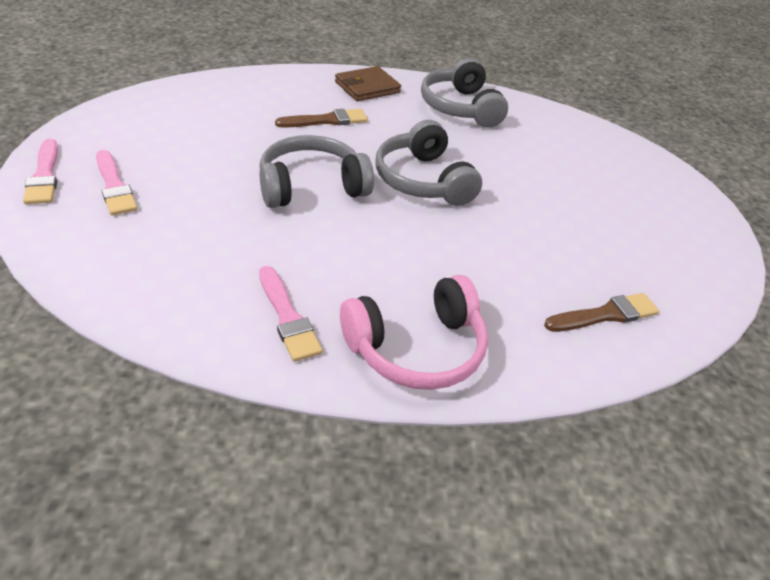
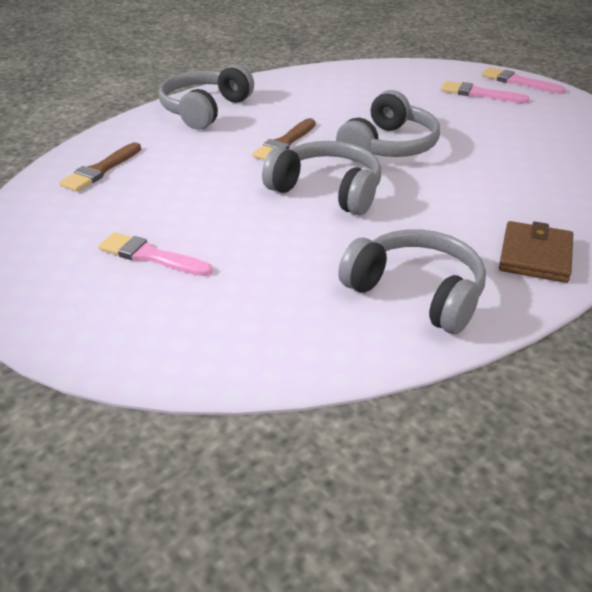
camera: 145 degrees right, 5 degrees down
(287, 317) = (285, 93): pink brush -> pink brush (150, 256)
(326, 120) = (483, 196): brown brush -> brown brush (284, 143)
(416, 348) = (205, 110): pink headphones -> grey headphones

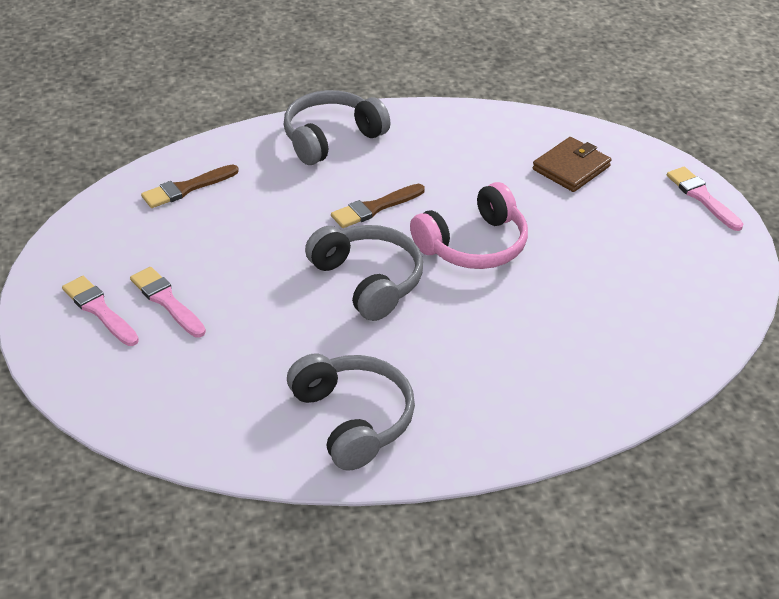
camera: 25 degrees right, 5 degrees up
(388, 146) = (473, 245): grey headphones -> pink headphones
(479, 94) = (638, 202): pink brush -> pink brush (99, 310)
(535, 256) = (493, 422): brown wallet -> brown wallet (571, 168)

